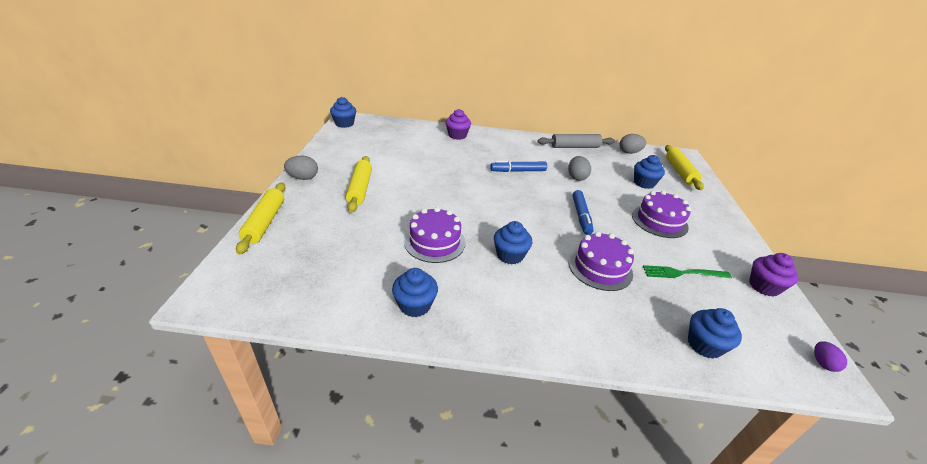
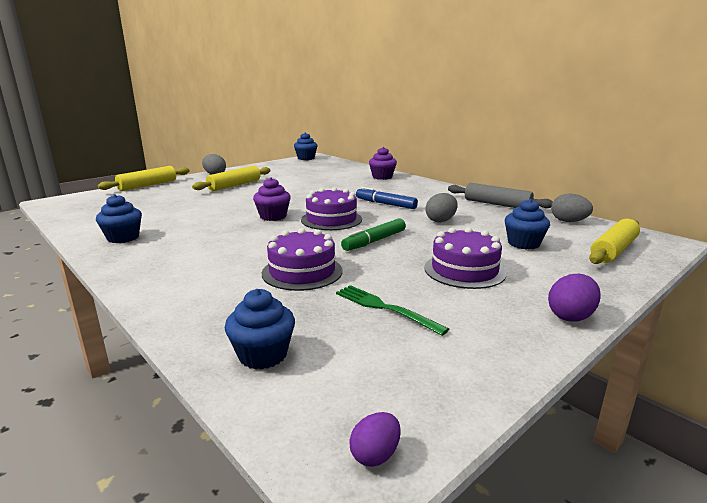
camera: 45 degrees right, 15 degrees down
(435, 242) = (213, 218): purple cake -> purple cake (331, 219)
(510, 255) = (246, 240): blue cupcake -> none
(581, 216) = (374, 241): blue marker -> green marker
(739, 234) = (570, 316): none -> purple egg
(764, 286) = (478, 363): purple cupcake -> purple cupcake (273, 216)

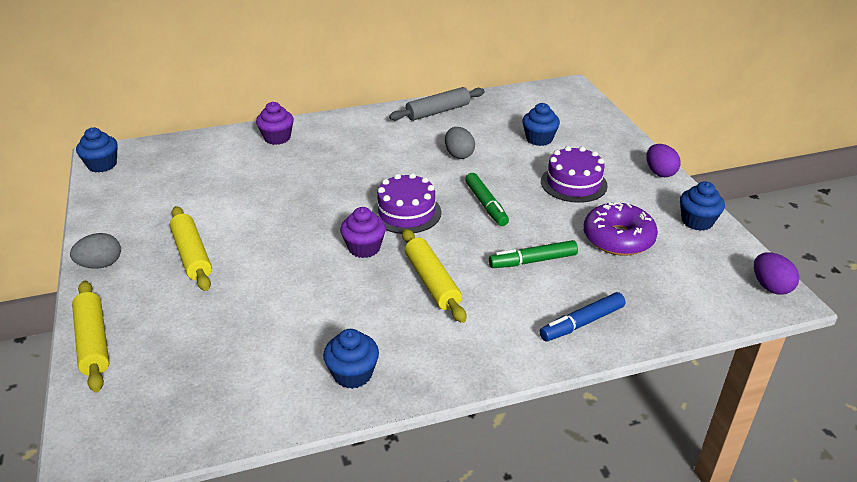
camera: 65 degrees left, 15 degrees up
(263, 355) = (663, 307): blue cupcake -> blue cupcake (697, 221)
(302, 272) = (533, 261): purple cake -> green marker
(375, 455) = (770, 287): purple egg -> purple egg, size x1.53
(384, 308) = (618, 238): green fork -> purple donut
(385, 204) = (384, 167): blue marker -> blue marker (582, 323)
(568, 221) = (506, 100): grey egg -> none
(613, 250) = (573, 111): yellow rolling pin -> yellow rolling pin (432, 282)

